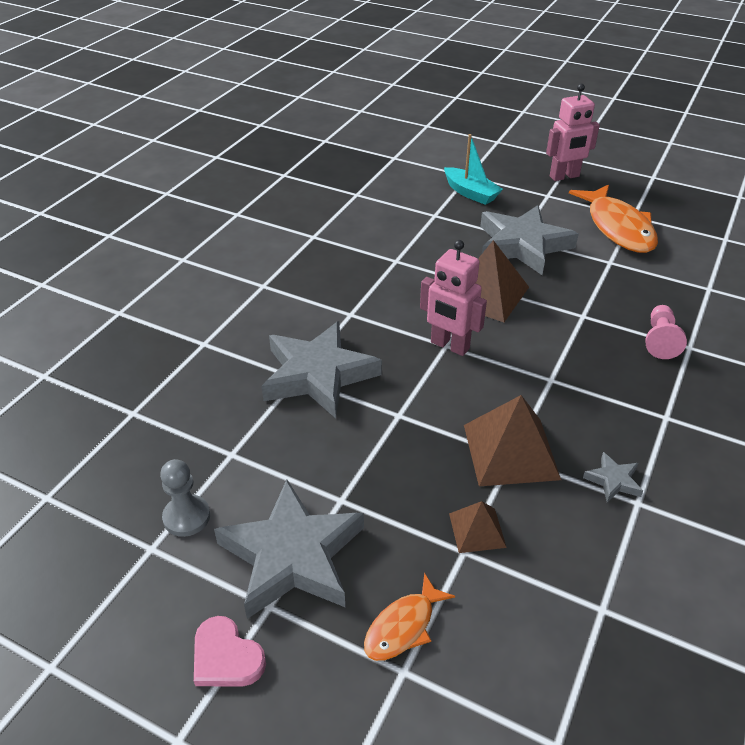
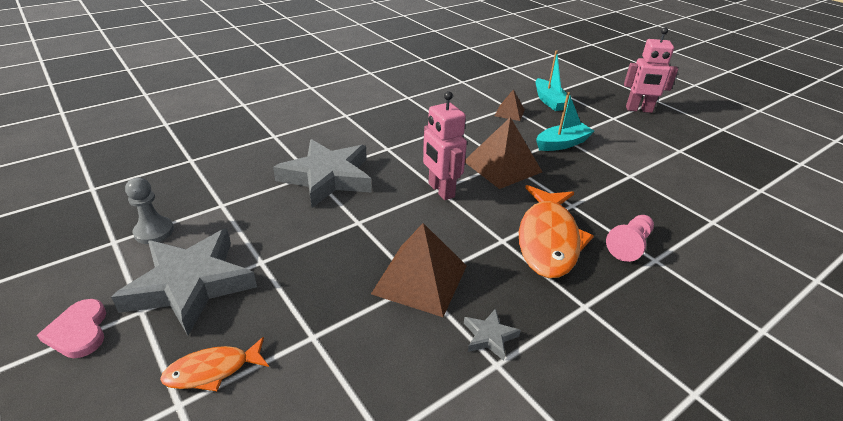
camera: 25 degrees right, 5 degrees down
(477, 530) = (338, 325): brown pyramid -> brown pyramid (509, 112)
(522, 245) = (562, 144): grey star -> turquoise boat
(618, 228) = (658, 154): orange fish -> orange fish (548, 240)

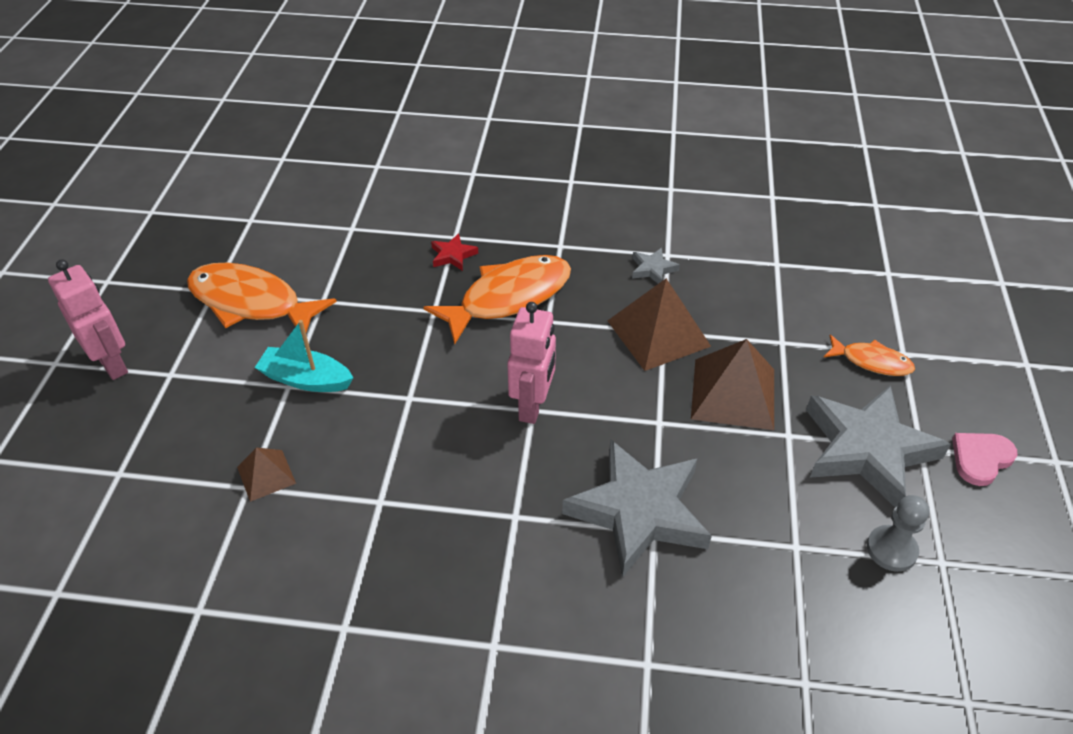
camera: 135 degrees left, 10 degrees up
(79, 331) = (980, 459): pink heart -> pink heart turned 150 degrees counterclockwise
(502, 166) = (423, 394): brown pyramid -> brown pyramid (733, 393)
(549, 101) = (175, 459): turquoise boat -> none
(629, 245) = (453, 255): pink pawn -> red star
(654, 156) = (251, 302): none -> orange fish

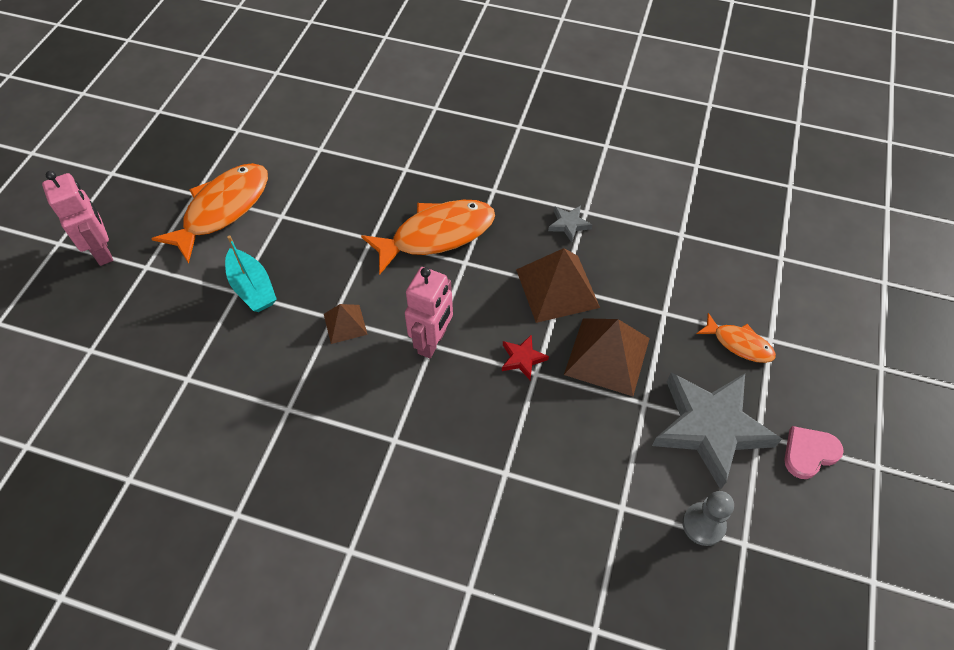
camera: 10 degrees right, 10 degrees up
(251, 302) = (223, 209): orange fish -> orange fish turned 90 degrees clockwise
(266, 475) = (203, 370): brown pyramid -> brown pyramid (345, 324)
(306, 379) = (252, 288): turquoise boat -> turquoise boat turned 150 degrees counterclockwise
(453, 255) = (399, 187): red star -> red star (522, 359)
(639, 511) = (497, 453): grey star -> none

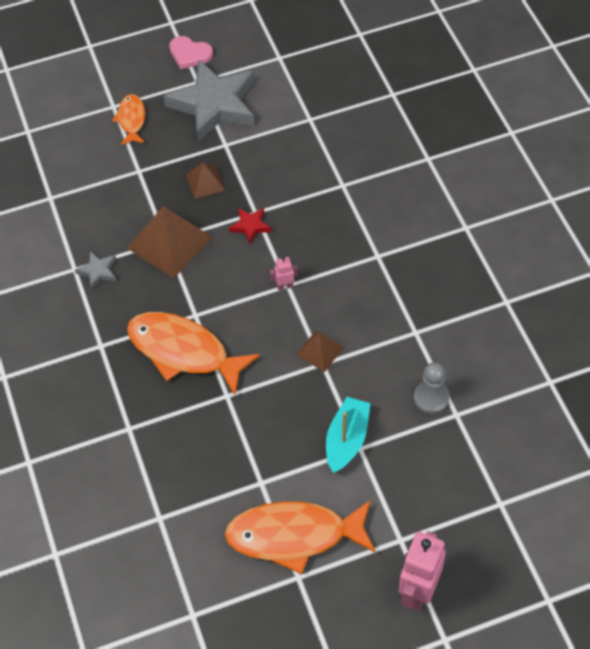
camera: 125 degrees left, 0 degrees up
(432, 342) = (285, 286): pink robot -> pink robot, size x0.46
(607, 356) = (205, 182): brown pyramid -> brown pyramid, size x0.54
(703, 524) = (284, 79): grey pawn -> grey pawn (431, 398)

